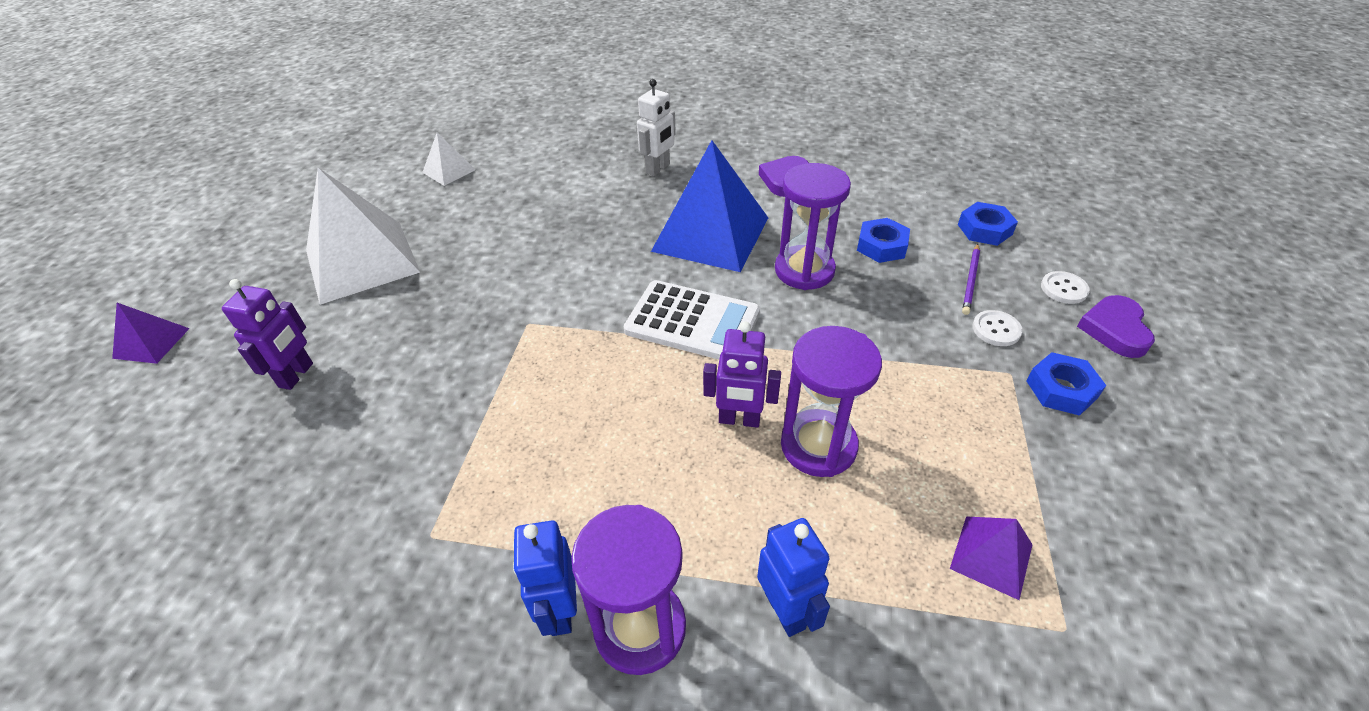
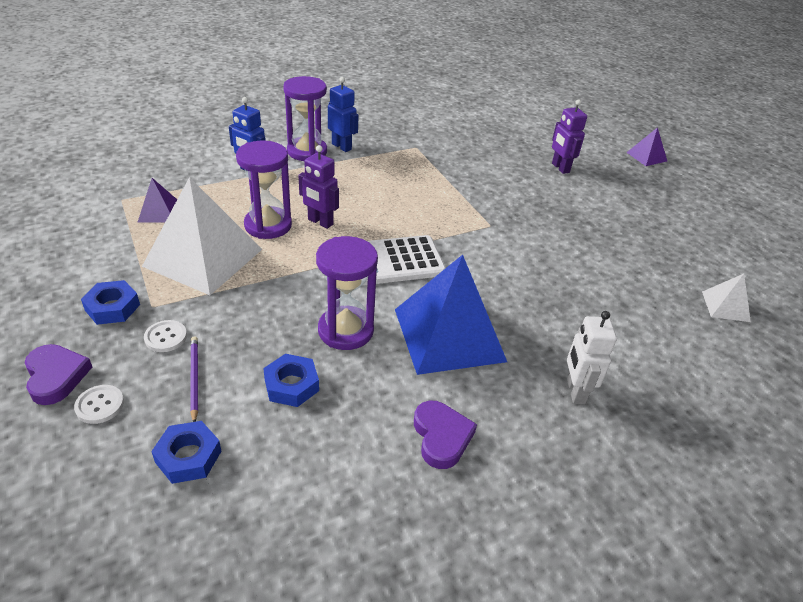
camera: 140 degrees right, 5 degrees down
(361, 261) = (640, 221): white pyramid -> white pyramid (203, 257)
(739, 420) = (320, 222): purple robot -> purple robot turned 120 degrees counterclockwise

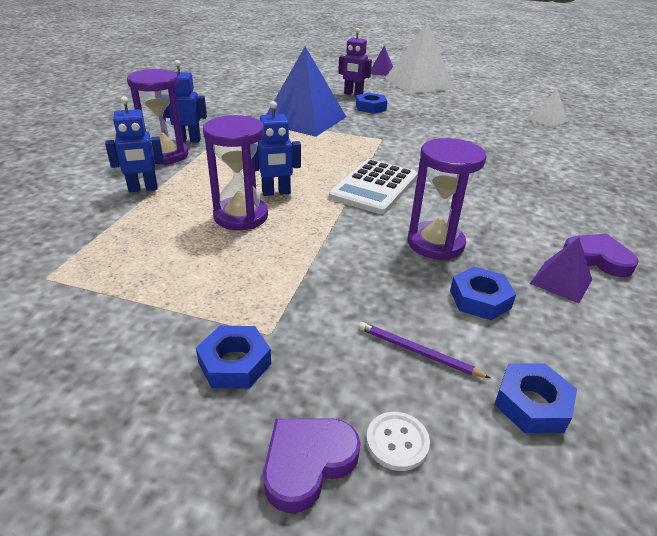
camera: 45 degrees left, 5 degrees down
(56, 376) = (307, 463): purple heart -> purple heart turned 60 degrees counterclockwise
(159, 212) = (114, 263): purple pyramid -> purple pyramid (561, 281)
(166, 337) = (333, 345): white button -> none
(203, 257) = (235, 269): white pyramid -> white pyramid (418, 83)
(320, 222) = (276, 192): purple robot -> blue robot
(449, 334) = (486, 206): blue pyramid -> blue pyramid (304, 119)
(547, 190) = (370, 107): none -> blue nut
(575, 391) = (586, 192): white robot -> none

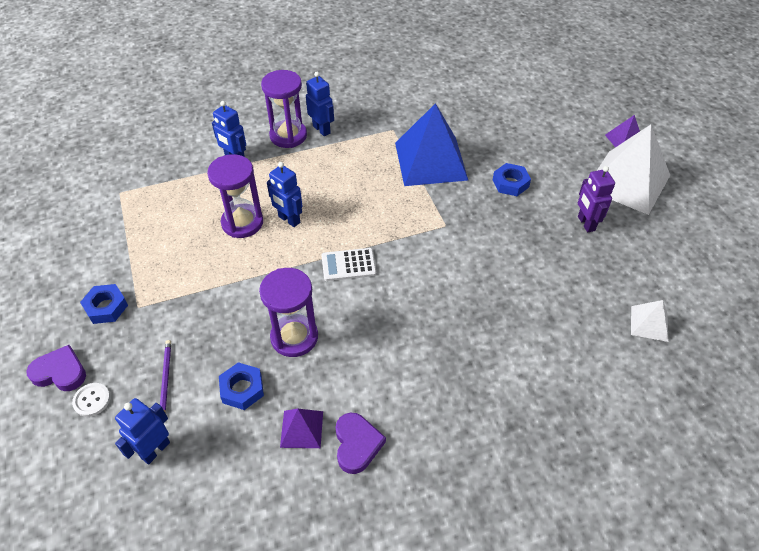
camera: 55 degrees right, 15 degrees up
(353, 94) = (530, 155): purple robot -> purple robot (586, 223)
(374, 187) = (348, 265): white calculator -> white calculator, size x0.63
(531, 404) = (155, 450): blue nut -> blue robot

